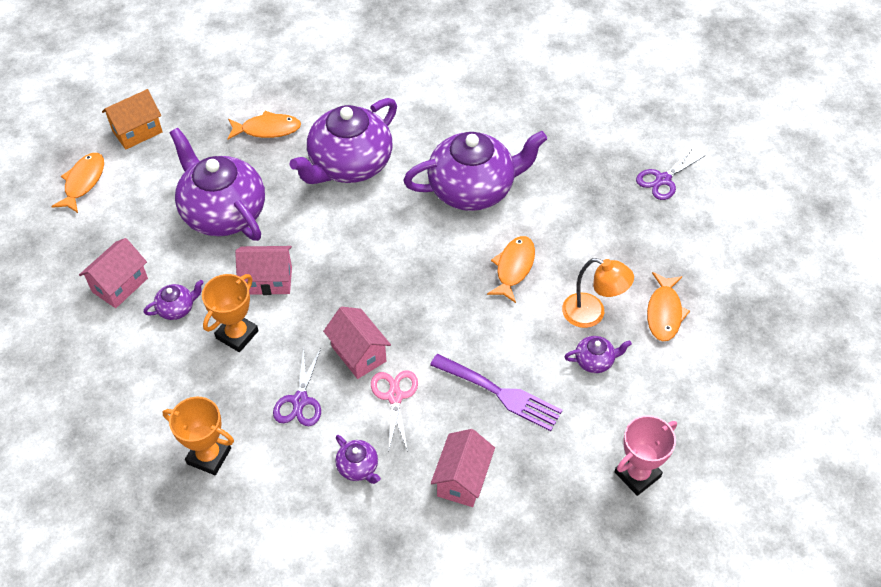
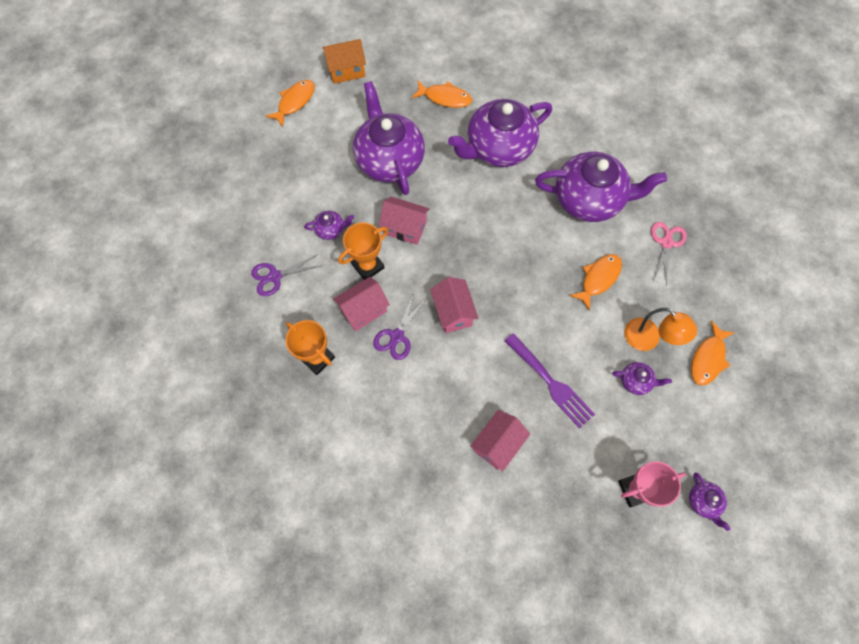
camera: 20 degrees right, 15 degrees up
(120, 285) = (295, 197): pink house -> pink house (363, 310)
(358, 467) = (422, 406): purple teapot -> purple teapot (703, 501)
(395, 396) = (469, 357): pink scissors -> pink scissors (666, 243)
(663, 180) = (750, 240): purple scissors -> purple scissors (275, 276)

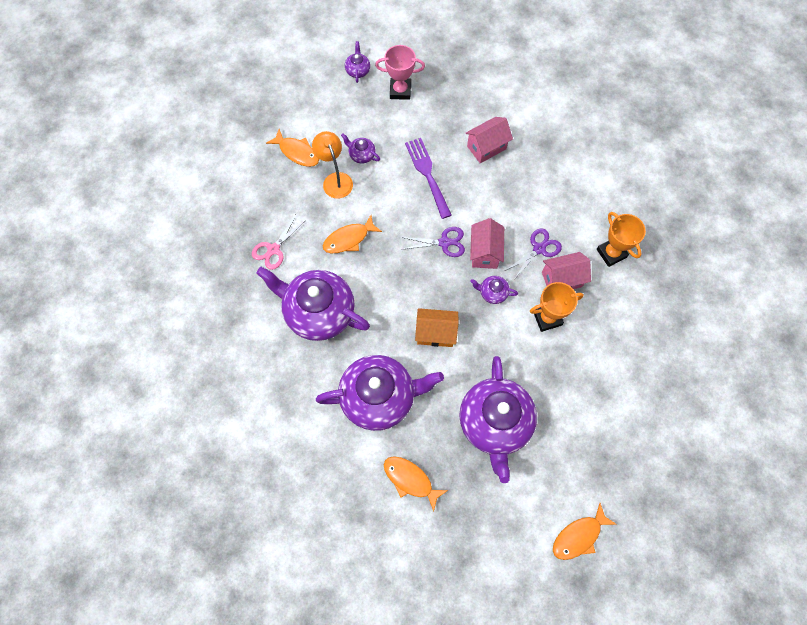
camera: 160 degrees left, 0 degrees up
(275, 276) = (635, 337): purple scissors -> purple scissors (444, 242)
(331, 229) = (573, 366): purple teapot -> purple teapot (492, 293)
(346, 71) = (509, 560): orange house -> orange house (435, 333)
(405, 228) = (502, 343): pink house -> none
(708, 358) = (297, 152): orange fish -> orange fish turned 75 degrees clockwise

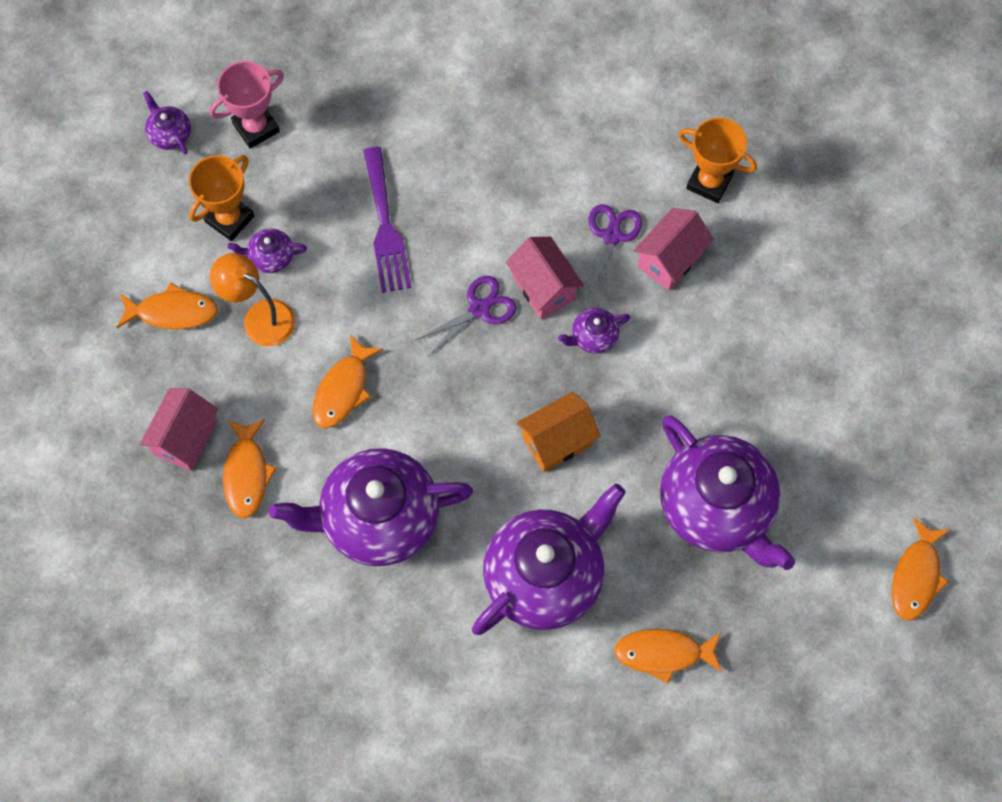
camera: 35 degrees left, 0 degrees up
(273, 249) = (247, 474): pink scissors -> orange fish
(427, 174) = (385, 226): purple fork -> purple fork turned 135 degrees counterclockwise
(486, 147) = (440, 136): pink house -> pink house (185, 438)
(547, 318) = (688, 324): orange trophy -> orange trophy (229, 219)

